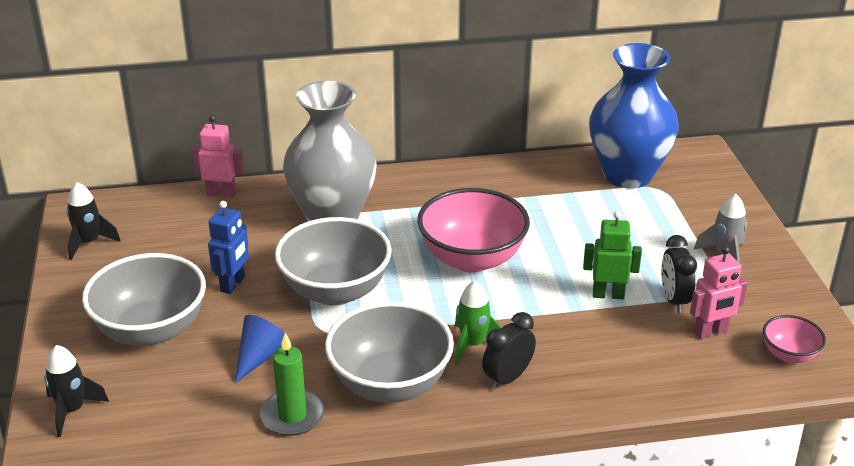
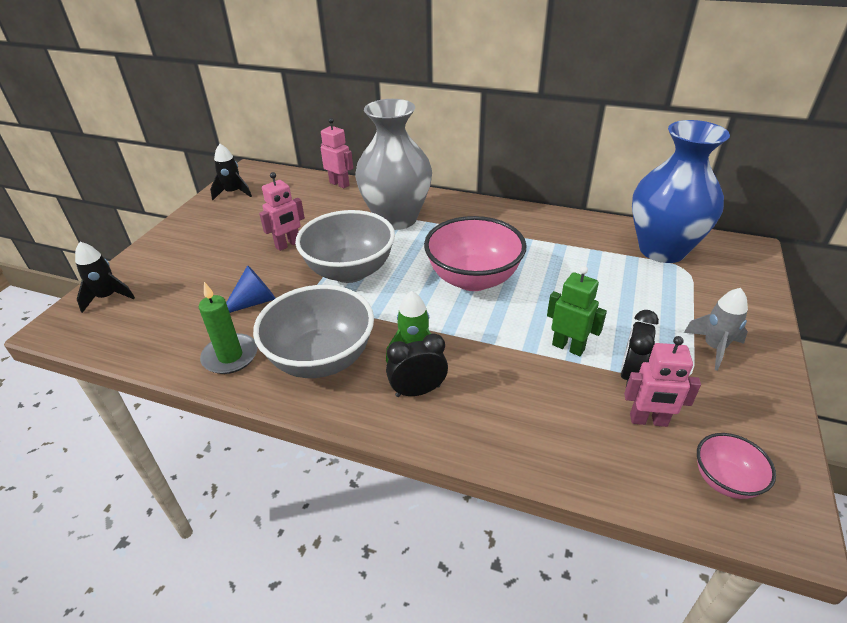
camera: 30 degrees right, 5 degrees up
(151, 330) = (208, 259): grey bowl -> none
(233, 284) = (288, 245): blue robot -> pink robot

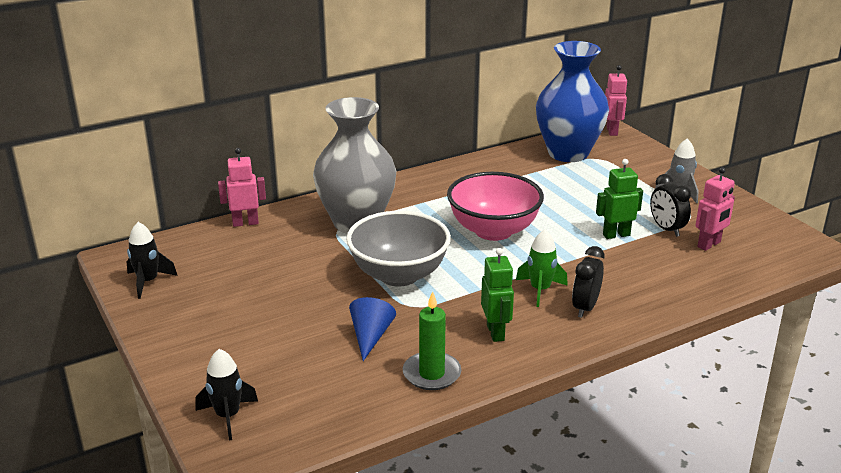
camera: 50 degrees left, 10 degrees down
(288, 245) = (306, 287): pink robot -> pink robot (612, 131)
(321, 359) = (496, 332): grey bowl -> green robot
(725, 480) = (774, 248): pink bowl -> none

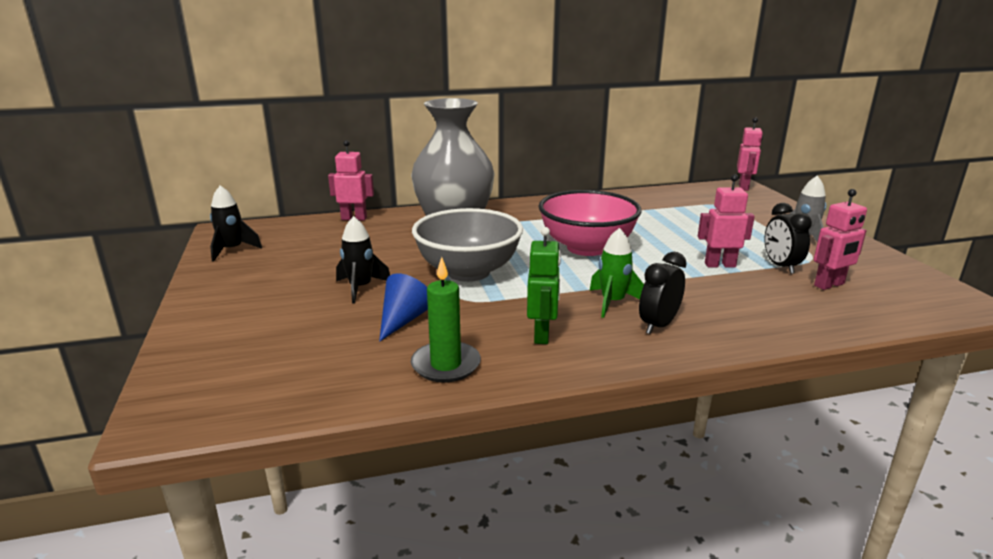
camera: 15 degrees right, 5 degrees down
(228, 416) = (199, 372): black rocket -> black rocket (360, 288)
(568, 153) = (692, 199): blue vase -> none
(616, 235) = (719, 265): green robot -> pink robot

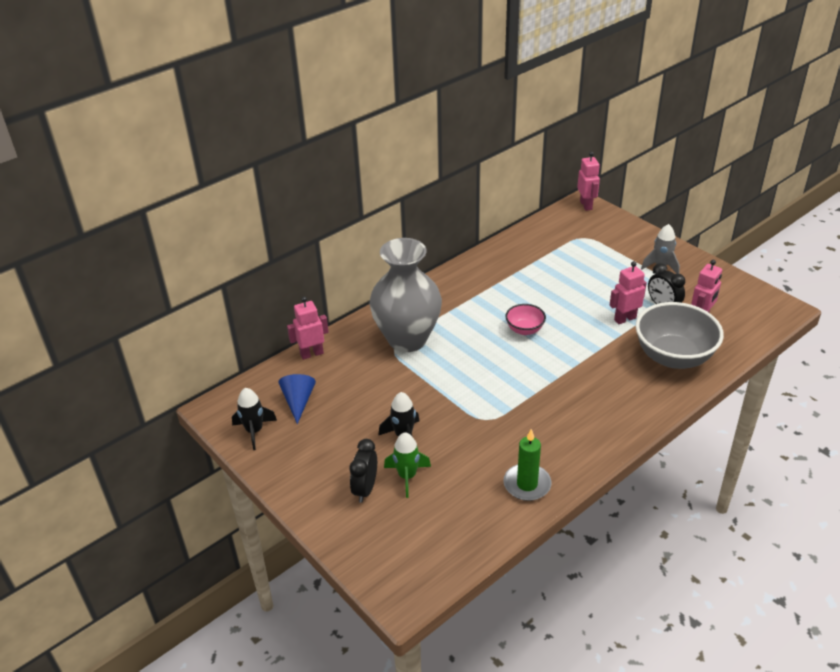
camera: 25 degrees left, 15 degrees up
(403, 320) = (464, 456): blue cone -> blue cone (298, 401)
(468, 272) = (464, 389): grey bowl -> grey bowl (673, 357)
(542, 335) = (563, 435): green robot -> none
(586, 248) = (524, 330): pink bowl -> pink bowl, size x0.50
(612, 302) = (583, 386): green rocket -> green rocket (407, 476)
(658, 325) = (624, 398): black clock -> black clock (365, 489)

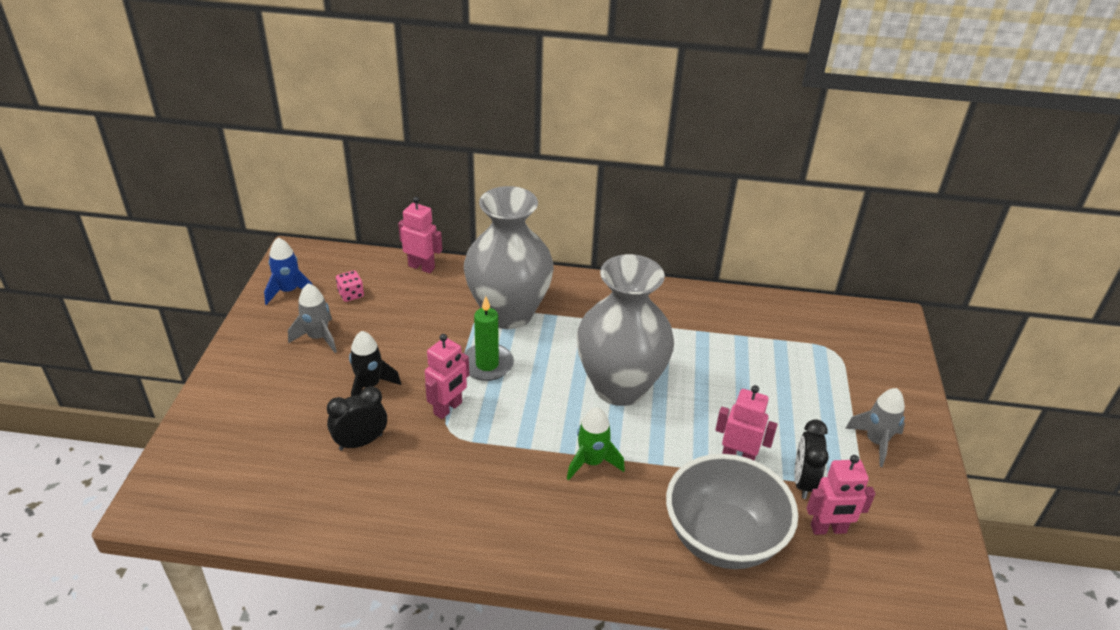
camera: 45 degrees right, 0 degrees up
(254, 431) = (289, 291): black rocket -> blue rocket
(298, 401) = (351, 294): blue cone -> pink dice
(325, 439) = (318, 337): none -> grey rocket
(365, 489) = (275, 400): black clock -> black clock (360, 442)
(407, 476) = (316, 419): green rocket -> green rocket (592, 462)
(524, 330) = (620, 387): pink bowl -> grey vase
(527, 484) = (382, 516): green candle -> green candle (487, 364)
(586, 205) = (894, 323): pink robot -> pink robot (448, 408)

